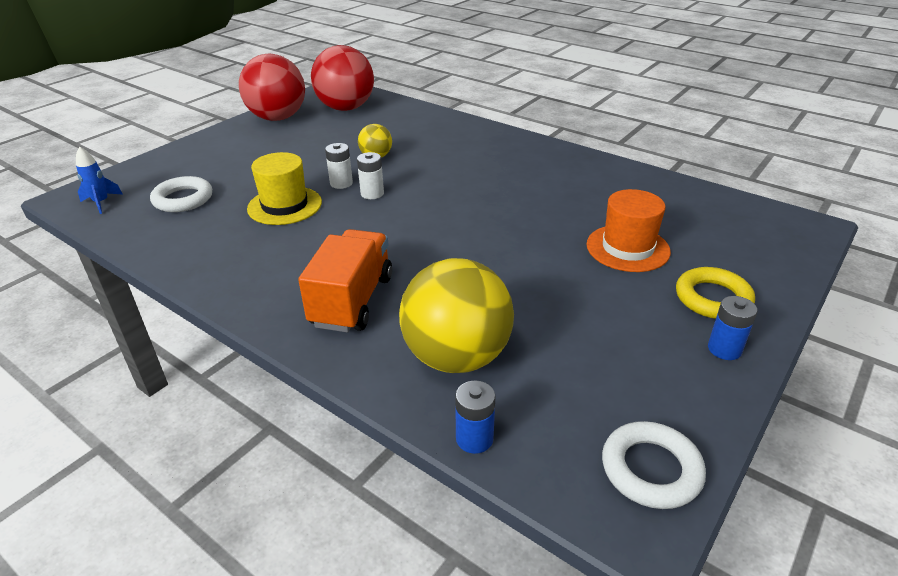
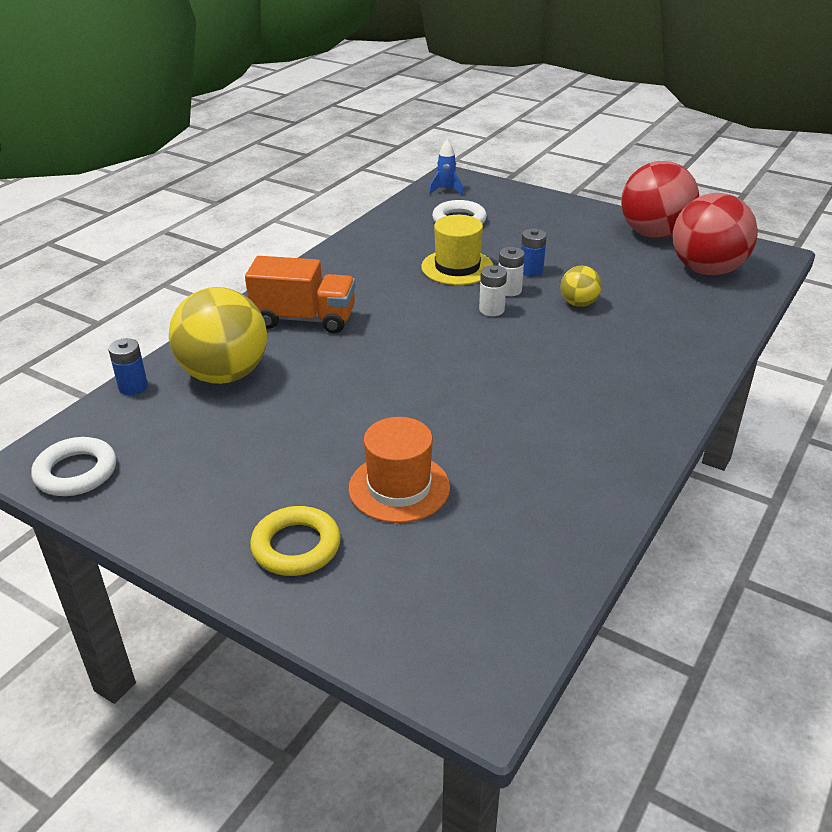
camera: 85 degrees right, 0 degrees up
(724, 349) = (208, 540): blue battery -> blue battery (531, 271)

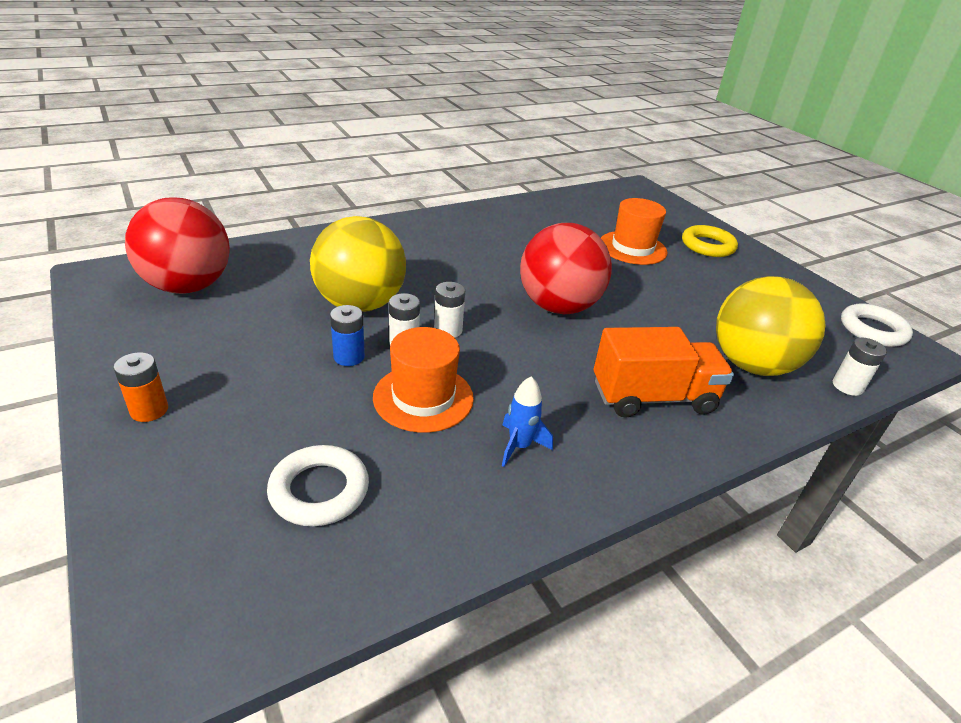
camera: 155 degrees left, 0 degrees up
(133, 387) = (847, 386): blue battery -> white battery
(304, 319) = (653, 397): orange truck -> orange truck turned 135 degrees clockwise
(446, 190) = (234, 602): blue rocket -> blue rocket (519, 446)
(457, 267) = (423, 397): yellow hat -> orange hat
(579, 303) = (360, 304): yellow ball -> yellow ball, size x2.07
(585, 217) = (149, 410): none -> orange battery
(654, 234) = (137, 345): red ball -> red ball (558, 307)

